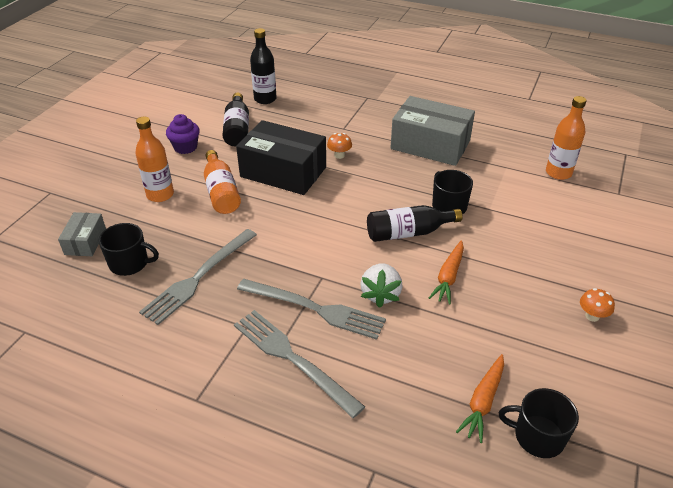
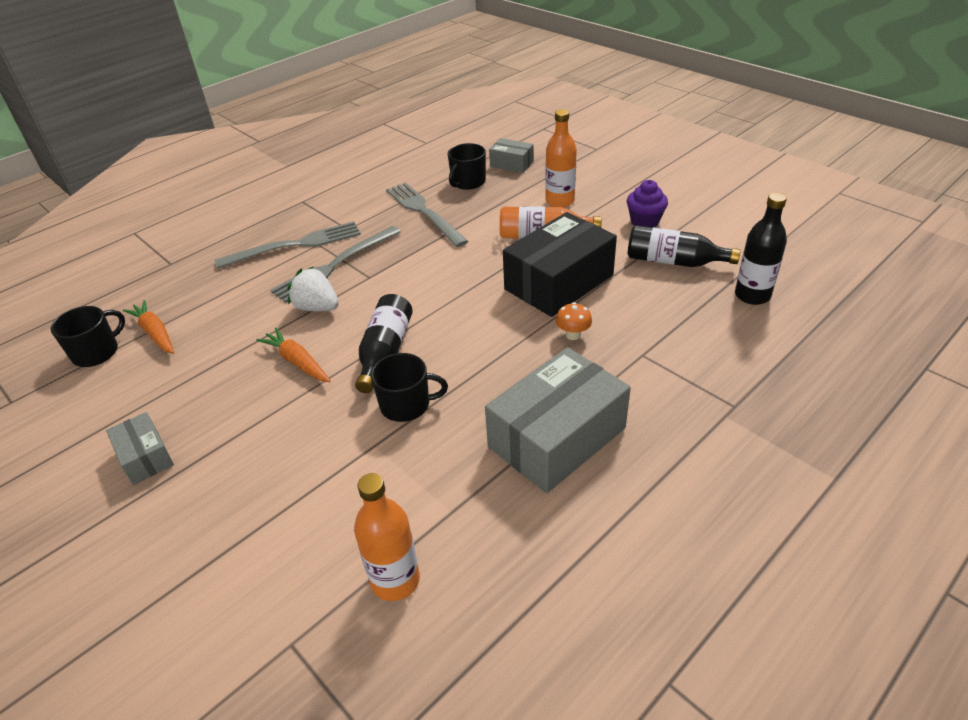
camera: 115 degrees right, 0 degrees up
(592, 316) = (145, 457): orange mushroom -> grey box

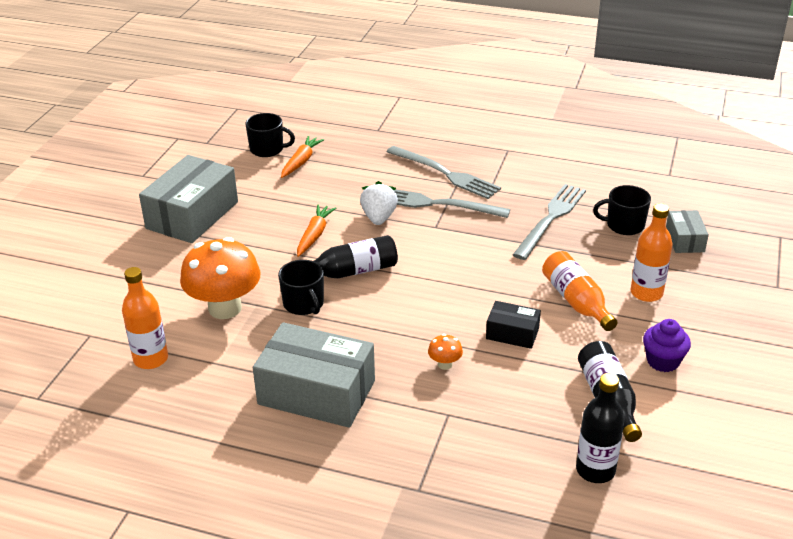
camera: 60 degrees right, 5 degrees down
(145, 457) = (192, 215): grey box -> grey box, size x1.99
(357, 476) = (225, 308): none -> orange mushroom
(558, 282) = (512, 333): black box -> black box, size x0.50

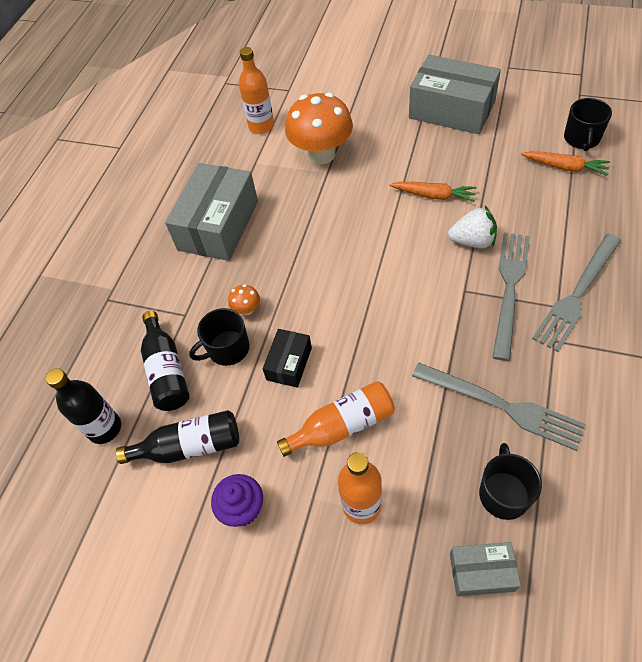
camera: 95 degrees right, 20 degrees up
(304, 304) = (329, 202): black mug -> black mug (227, 349)
(352, 271) = (378, 230): black bottle -> black bottle (167, 371)

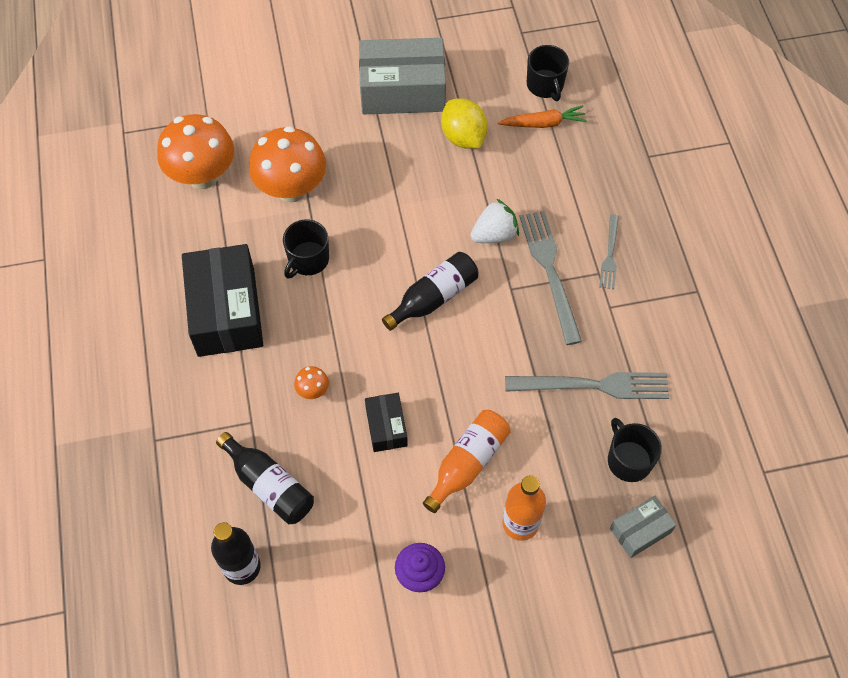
camera: 35 degrees left, 5 degrees up
(189, 446) = (338, 545): black bottle -> black bottle (433, 298)
(218, 225) = (226, 311): grey box -> black box
(227, 349) = (317, 438): black mug -> black mug (308, 260)
(261, 126) = (203, 176): orange bottle -> orange mushroom
(433, 195) = (433, 198): orange carrot -> none
(485, 158) = (463, 137): none -> yellow lemon
(577, 294) = (610, 255): grey fork -> grey fork, size x0.56

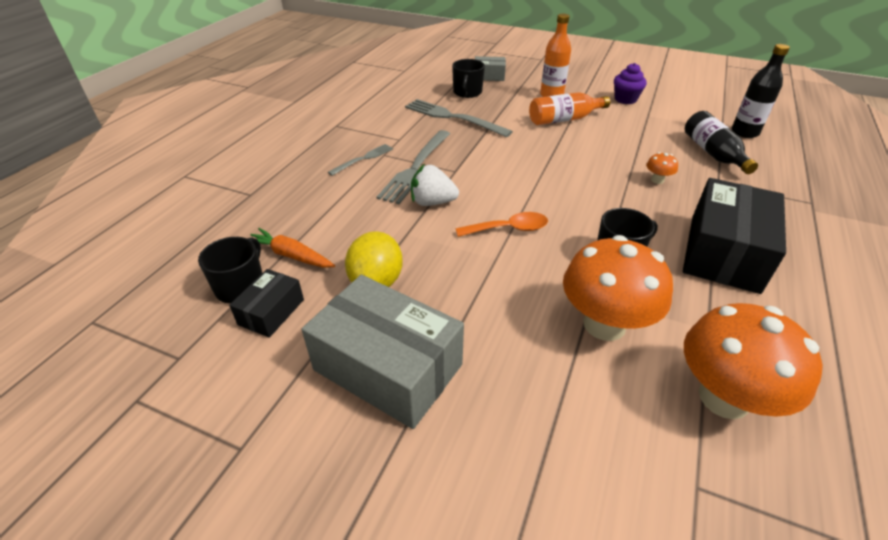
camera: 145 degrees left, 20 degrees down
(386, 427) = (608, 147): black box -> black box (271, 312)
(409, 240) = (509, 229): none -> orange spoon
(433, 298) = (520, 189): black bottle -> none

